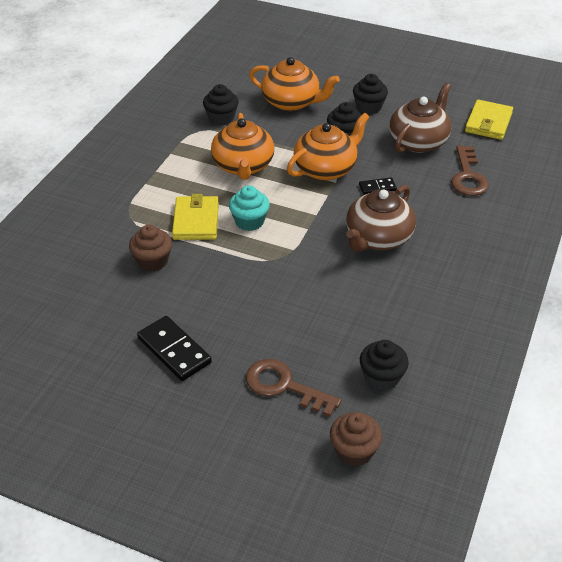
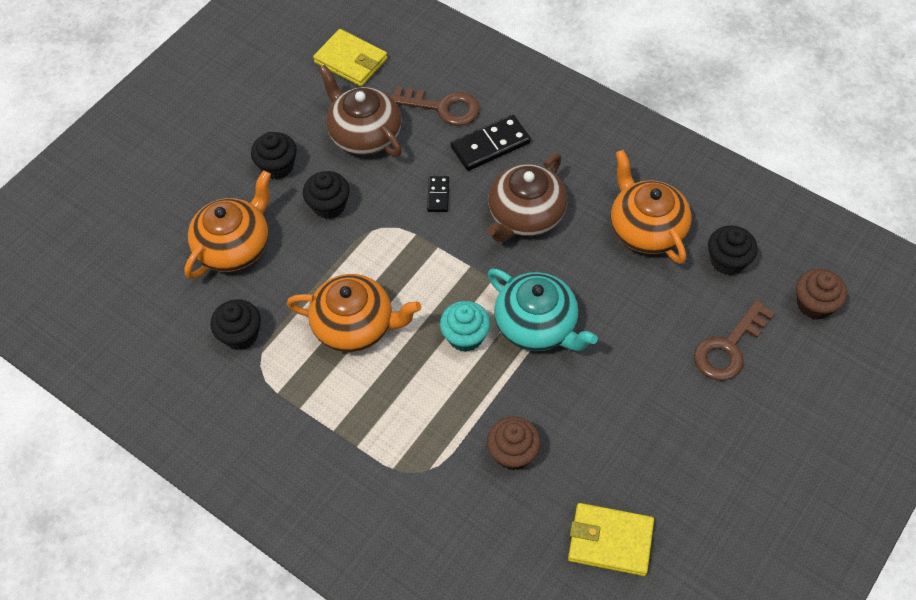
camera: 75 degrees left, 15 degrees up
(174, 350) = (665, 446): black domino -> black domino (490, 145)
(196, 221) = (450, 395): yellow wallet -> yellow wallet (610, 541)
(271, 259) = (537, 325): none -> turquoise teapot
(326, 168) = (387, 238): orange teapot -> orange teapot (646, 229)
(378, 238) = (525, 216): brown teapot -> brown teapot turned 75 degrees clockwise

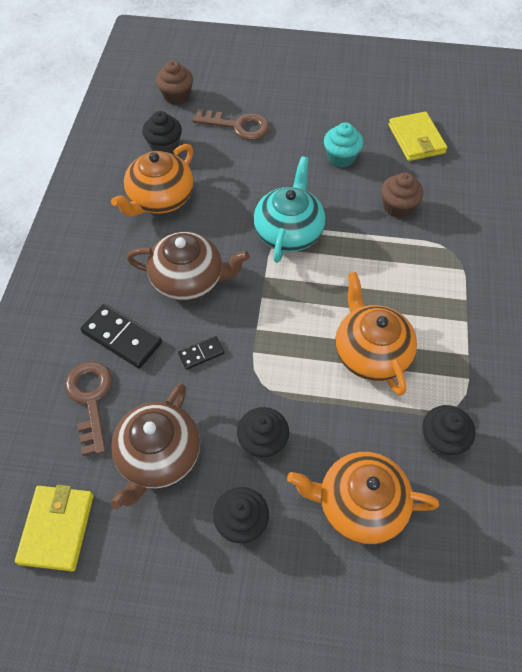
camera: 120 degrees left, 0 degrees up
(465, 336) = (328, 272): turquoise cupcake -> turquoise cupcake (341, 157)

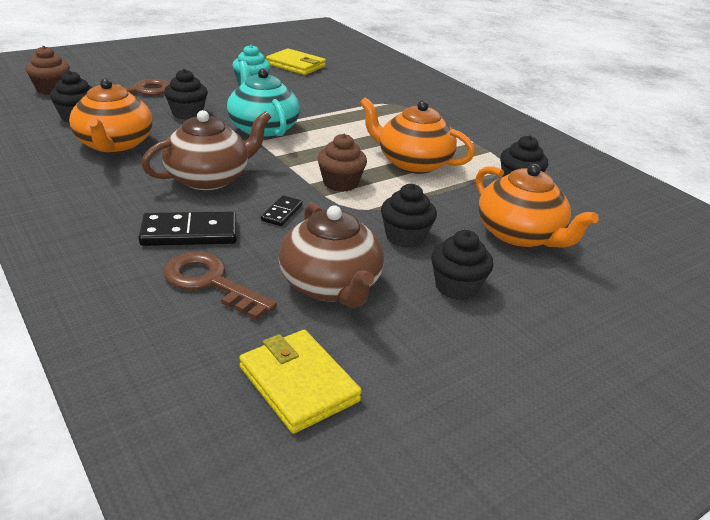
camera: 45 degrees left, 25 degrees down
(248, 179) = (187, 113): none -> black cupcake
(359, 504) = (520, 235): orange teapot -> orange teapot turned 90 degrees counterclockwise
(398, 207) = (328, 95): brown cupcake -> brown cupcake (340, 183)

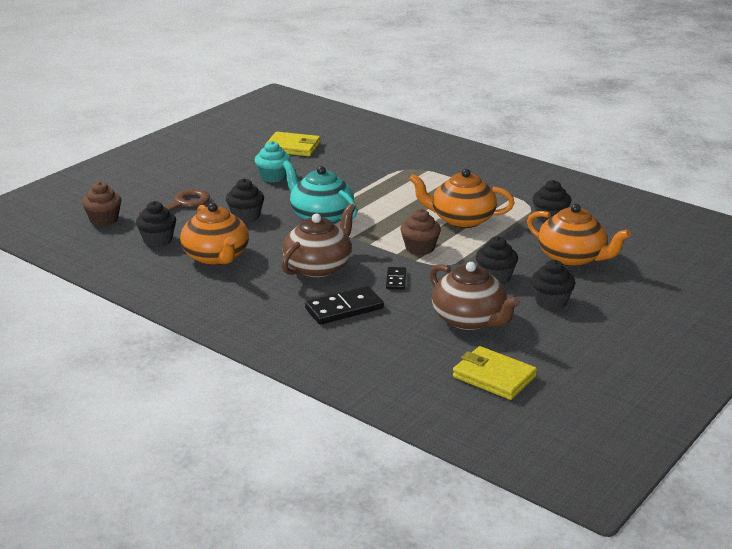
camera: 15 degrees left, 5 degrees down
(211, 283) = (390, 336): brown key -> none

